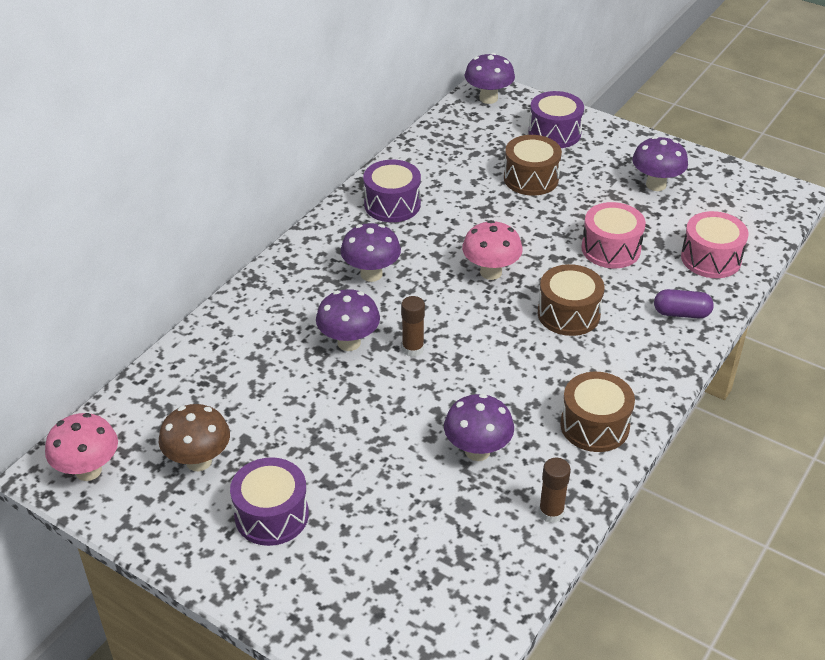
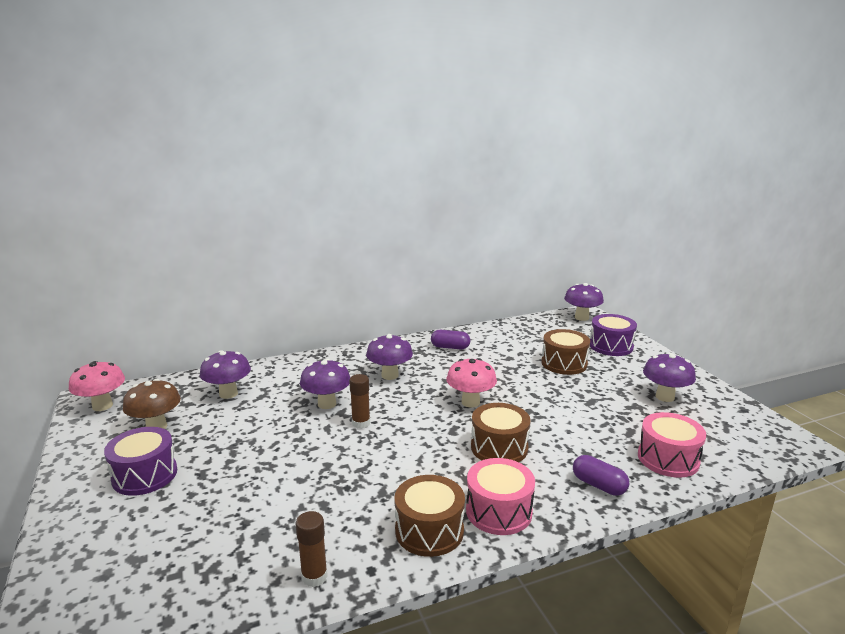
camera: 35 degrees right, 20 degrees down
(392, 204) = (450, 347): purple drum -> purple capsule
(477, 451) = (319, 503): purple mushroom -> purple mushroom (228, 394)
(611, 249) = (581, 421): pink drum -> pink drum (499, 511)

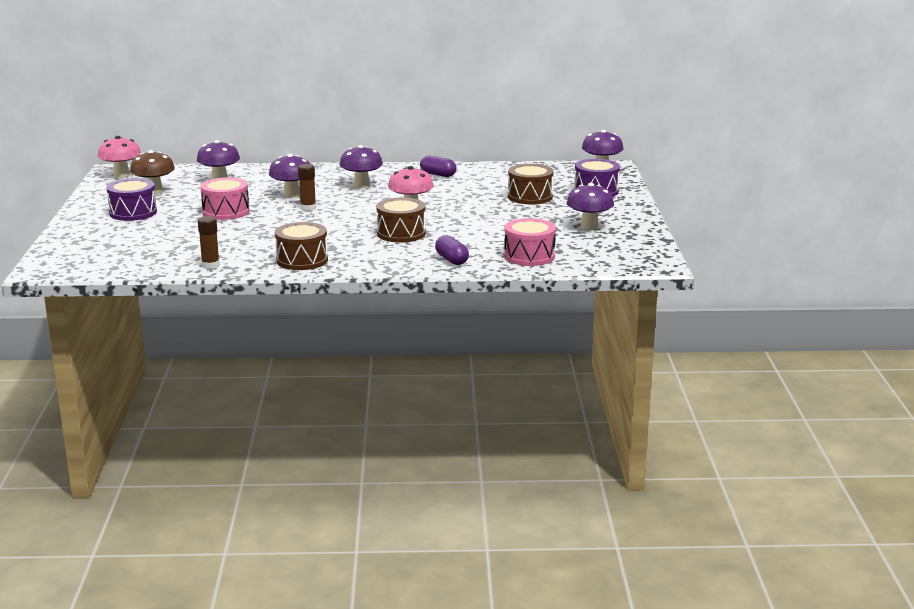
camera: 20 degrees right, 0 degrees up
(499, 511) = (360, 260): pink drum -> pink drum (226, 212)

